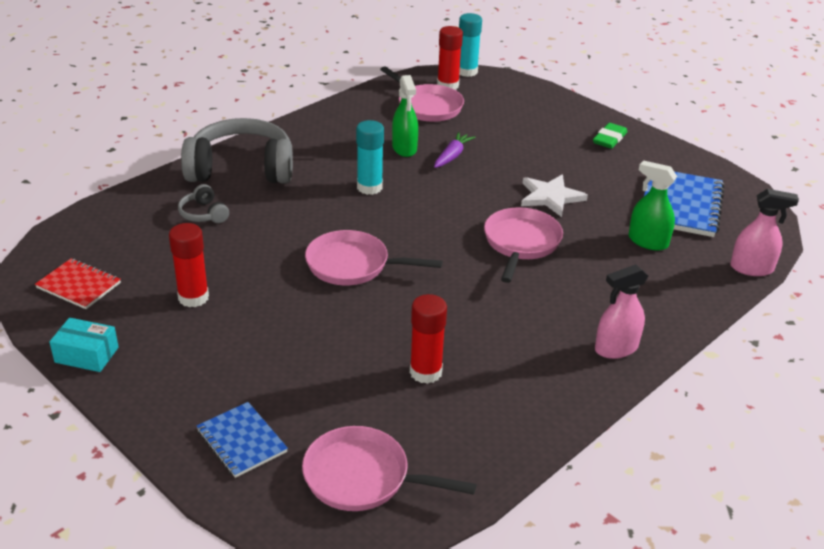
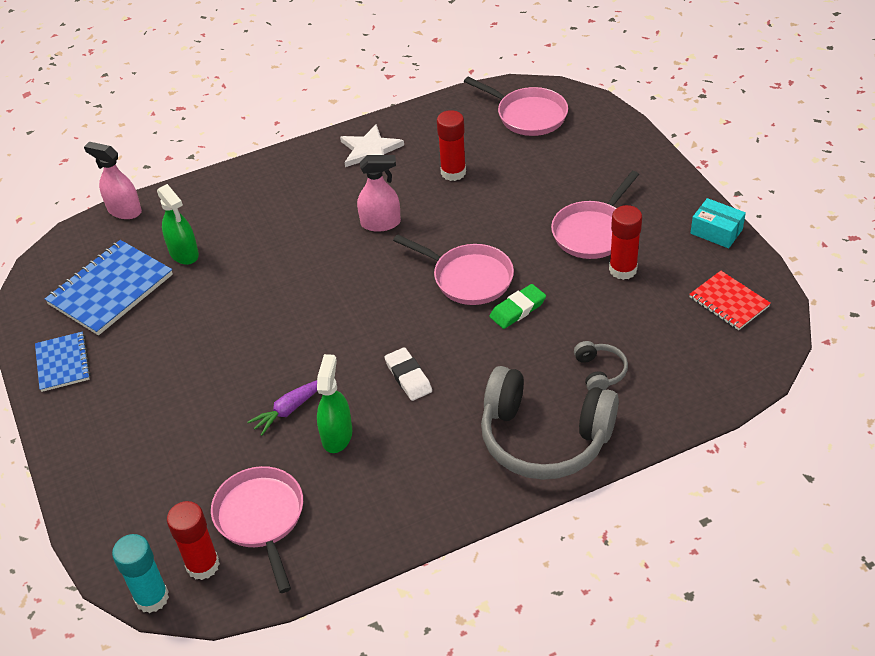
camera: 155 degrees left, 10 degrees up
(241, 441) = (602, 148): blue notebook -> blue notebook (63, 363)
(369, 187) = (408, 377): turquoise glue stick -> white eraser
(521, 243) = (300, 273): pink pan -> pink pan (593, 232)
(550, 197) = (227, 325): white star -> white star (370, 150)
(609, 139) = (87, 402): green eraser -> green eraser (518, 309)
(616, 348) = (299, 165): pink spray bottle -> pink spray bottle (381, 223)

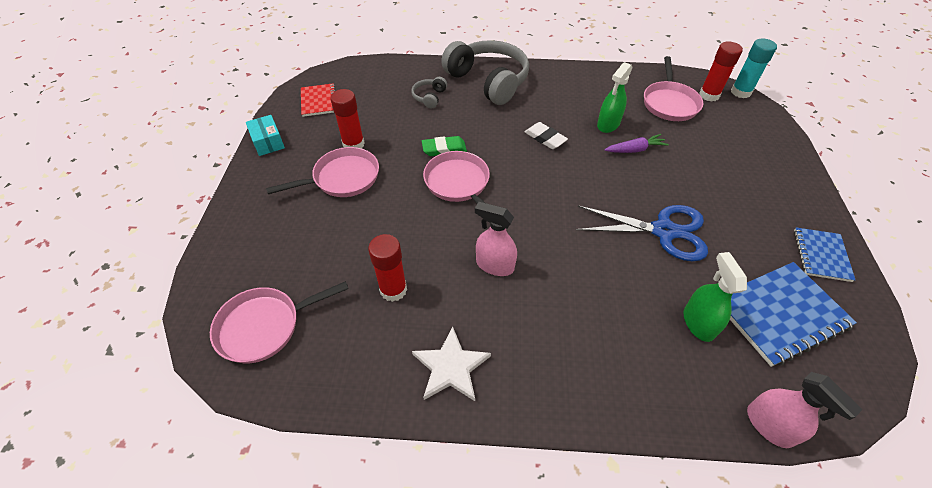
camera: 155 degrees left, 5 degrees up
(230, 320) = (664, 231): none -> blue scissors
(408, 377) = (545, 138): white eraser -> white eraser turned 45 degrees counterclockwise
(528, 115) = (265, 326): pink pan -> pink pan turned 90 degrees counterclockwise

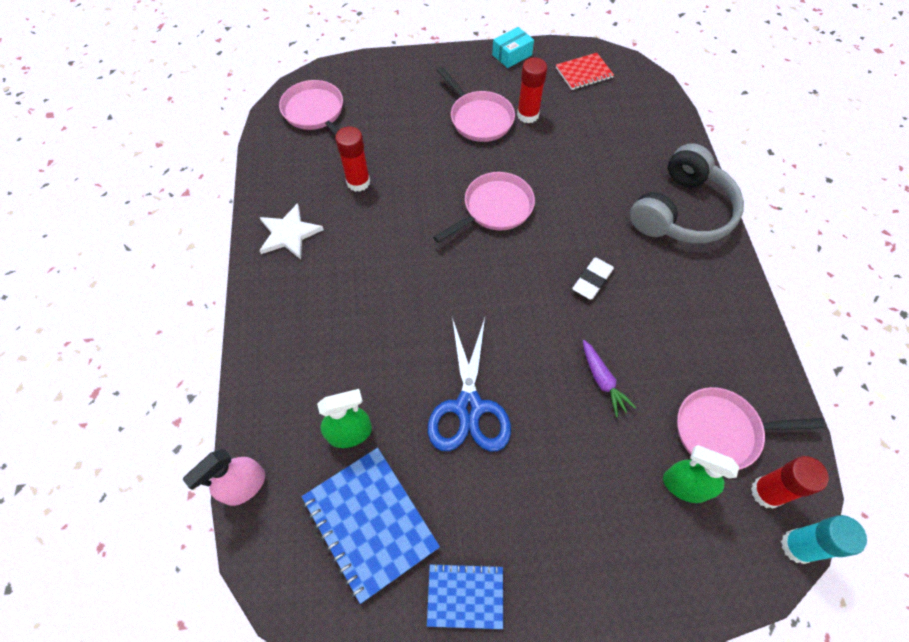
camera: 80 degrees right, 10 degrees up
(429, 97) = (626, 160): grey headphones -> none
(444, 149) = (544, 188): green eraser -> none
(494, 265) = (395, 251): pink spray bottle -> none
(608, 124) = (643, 349): green spray bottle -> green spray bottle (684, 486)

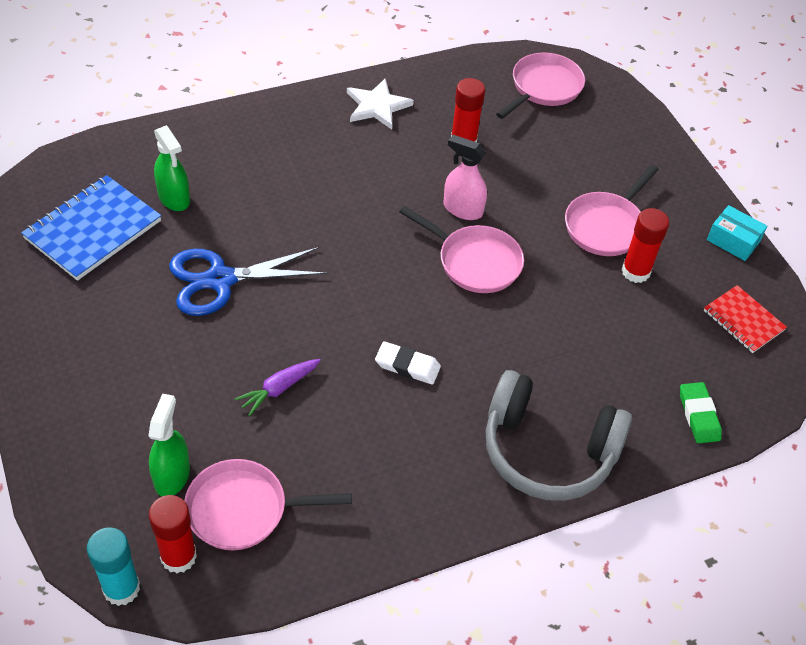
camera: 70 degrees right, 10 degrees down
(244, 486) = (112, 142): pink spray bottle -> pink spray bottle (462, 209)
(465, 596) = (37, 308): blue notebook -> none
(660, 121) = (698, 415): none -> green eraser
(722, 431) = (244, 510): pink pan -> pink pan turned 75 degrees counterclockwise

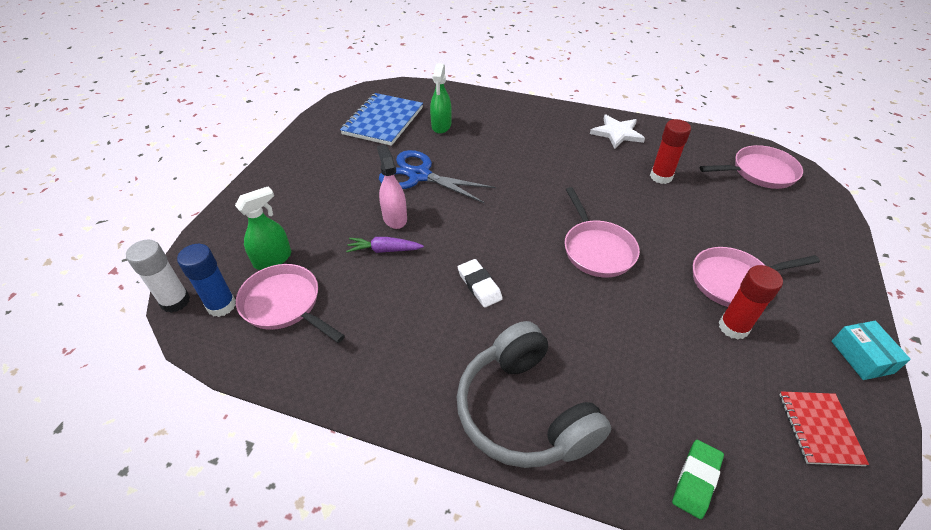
camera: 45 degrees right, 5 degrees down
(93, 229) = (383, 121): blue notebook -> blue notebook turned 60 degrees counterclockwise
(121, 588) = (175, 301): turquoise glue stick -> white glue stick
(178, 556) = (221, 305): red glue stick -> blue glue stick
(462, 209) = (620, 214): pink spray bottle -> pink spray bottle (395, 218)

